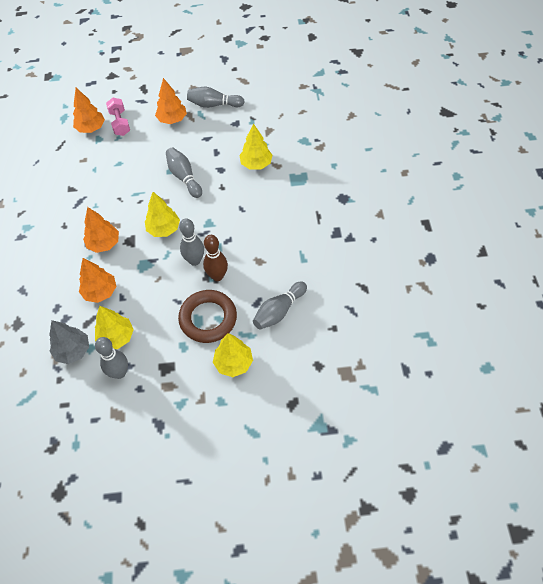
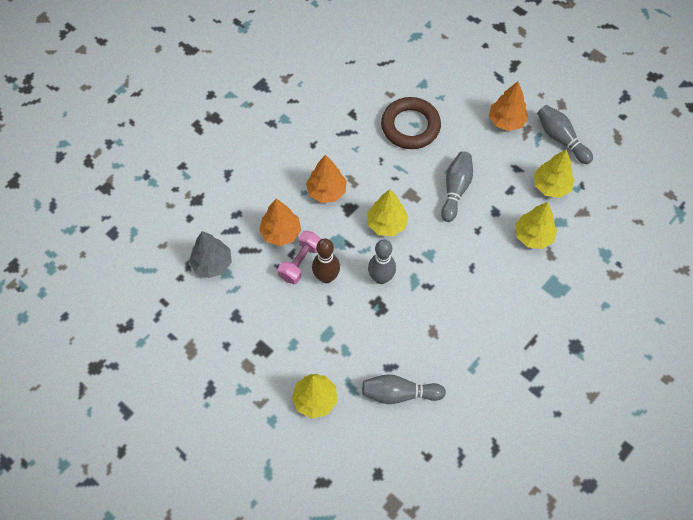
camera: 45 degrees right, 5 degrees up
(91, 128) = (427, 68): orange tree -> none
(116, 337) = (253, 284): yellow tree -> yellow tree (551, 186)
(119, 373) = (225, 317): grey bowling pin -> none
(120, 123) = (457, 84): pink dumbbell -> pink dumbbell (300, 262)
(208, 318) = (336, 341): brown ring -> brown ring (410, 126)
(217, 276) = (384, 310): brown bowling pin -> brown bowling pin (326, 277)

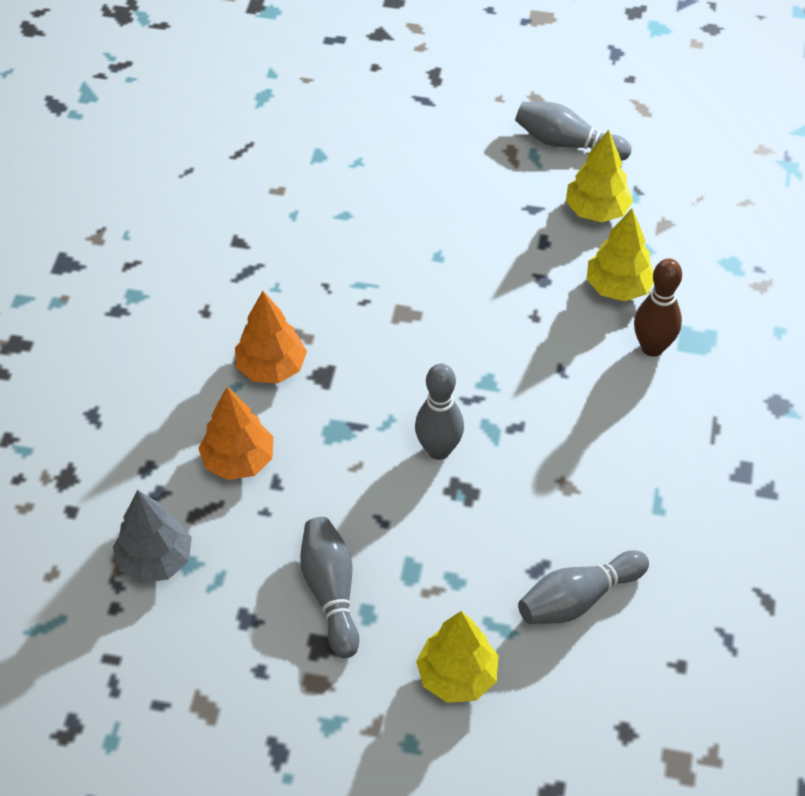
camera: 30 degrees left, 10 degrees down
(300, 262) = (298, 488): pink dumbbell -> none
(326, 277) = (354, 489): brown bowling pin -> brown bowling pin (652, 347)
(386, 224) = (395, 370): yellow tree -> none
(410, 126) = (339, 220): brown ring -> none
(455, 189) = (465, 276): grey bowling pin -> grey bowling pin (331, 592)
(506, 121) = (474, 153): orange tree -> none

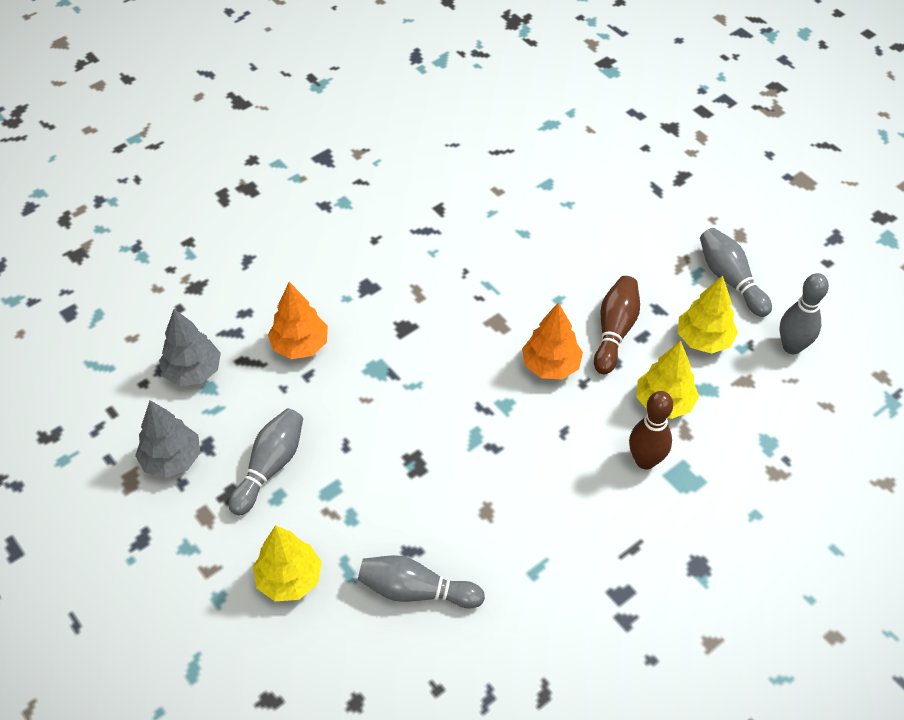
camera: 40 degrees right, 0 degrees up
(226, 657) = (172, 459): none -> grey tree
(271, 367) = (378, 301): orange tree -> orange tree (551, 365)
(438, 450) = (427, 426): grey bowling pin -> grey bowling pin (792, 346)
(516, 252) = (614, 331): none -> brown bowling pin

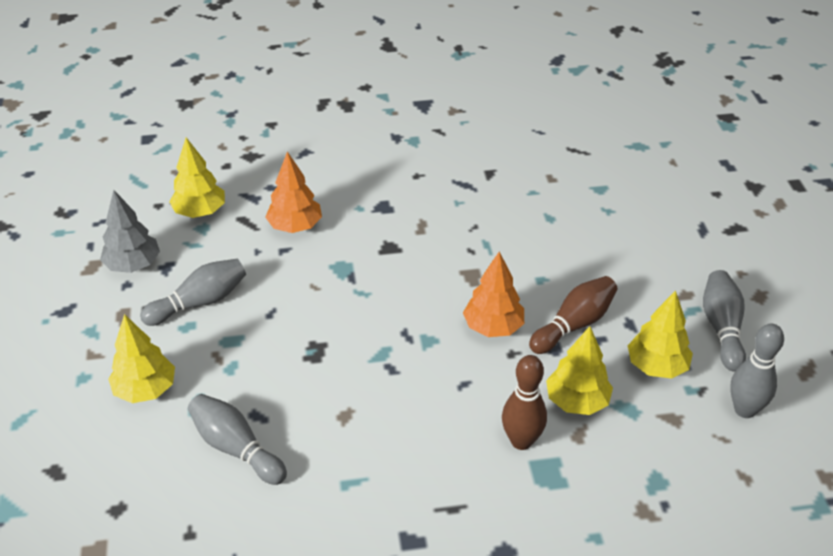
camera: 30 degrees right, 10 degrees down
(193, 371) = (200, 212): grey tree -> yellow tree

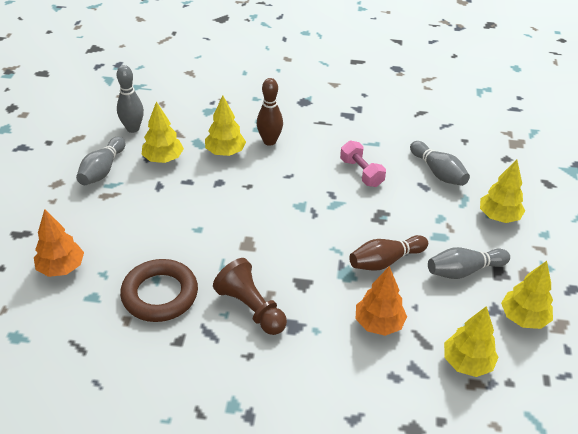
camera: 165 degrees left, 0 degrees up
(133, 265) = (523, 318): grey tree -> yellow tree
(357, 416) = (361, 173): none -> pink dumbbell
(434, 213) = (251, 308): none -> brown pawn
(493, 327) = (252, 204): orange tree -> orange tree (61, 268)
(535, 205) = (160, 294): none -> brown ring
(574, 325) = (196, 193): brown bowling pin -> brown bowling pin (385, 261)

